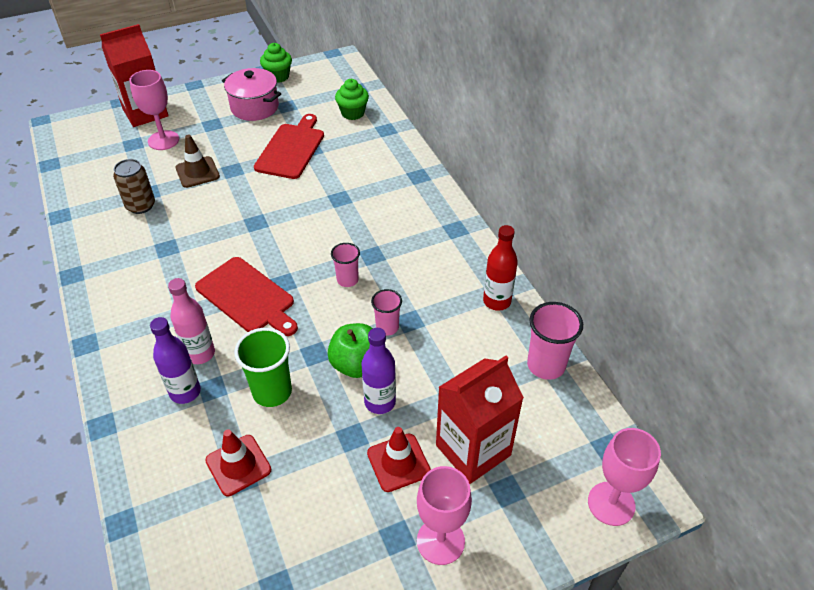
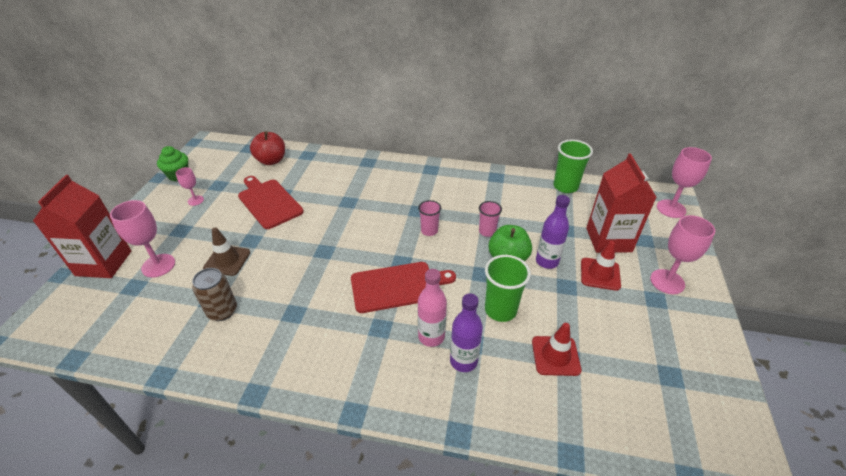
camera: 55 degrees left, 5 degrees down
(254, 107) = (195, 200): pink pot -> pink goblet
(353, 113) = (271, 160): green cupcake -> red apple
(497, 301) = (504, 181): red bottle -> none
(546, 365) = (565, 186): pink cup -> green cup

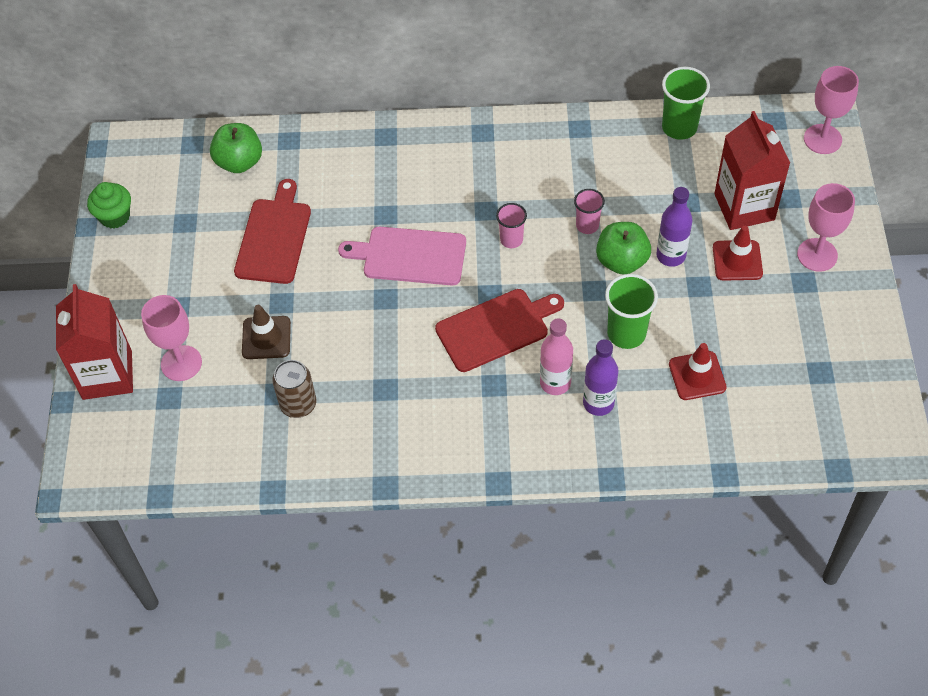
camera: 10 degrees left, 15 degrees up
(195, 200) = (168, 255): pink goblet -> none
(268, 202) = (274, 237): red cutting board -> red cutting board turned 60 degrees clockwise
(271, 160) = (239, 162): red apple -> green apple
(353, 228) = (410, 256): none -> pink cutting board

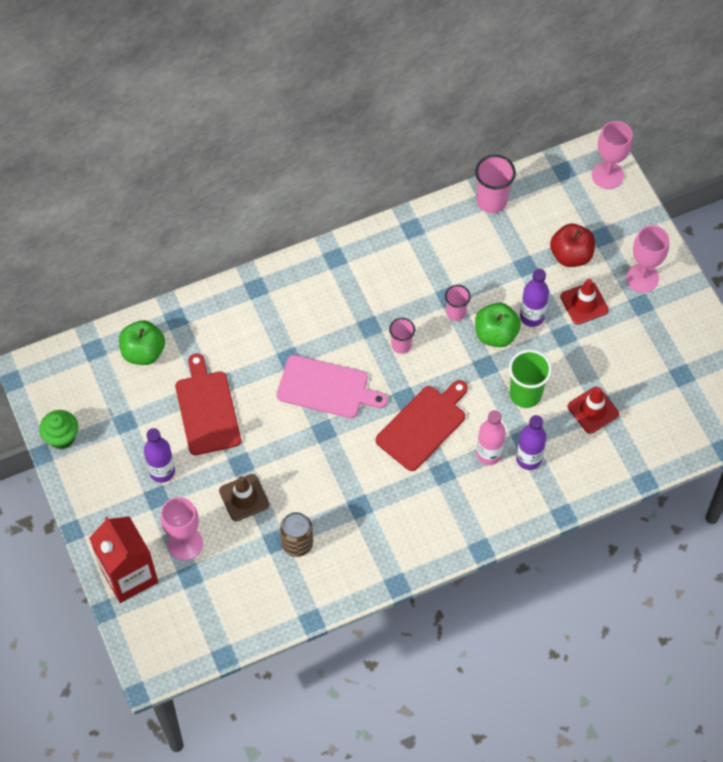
camera: 25 degrees left, 5 degrees up
(196, 283) = (162, 471): none -> purple bottle
(410, 256) = (326, 387): pink cutting board -> pink cutting board turned 150 degrees counterclockwise
(679, 127) = (491, 201): green cup -> pink cup
(744, 207) = (571, 255): red carton -> red apple

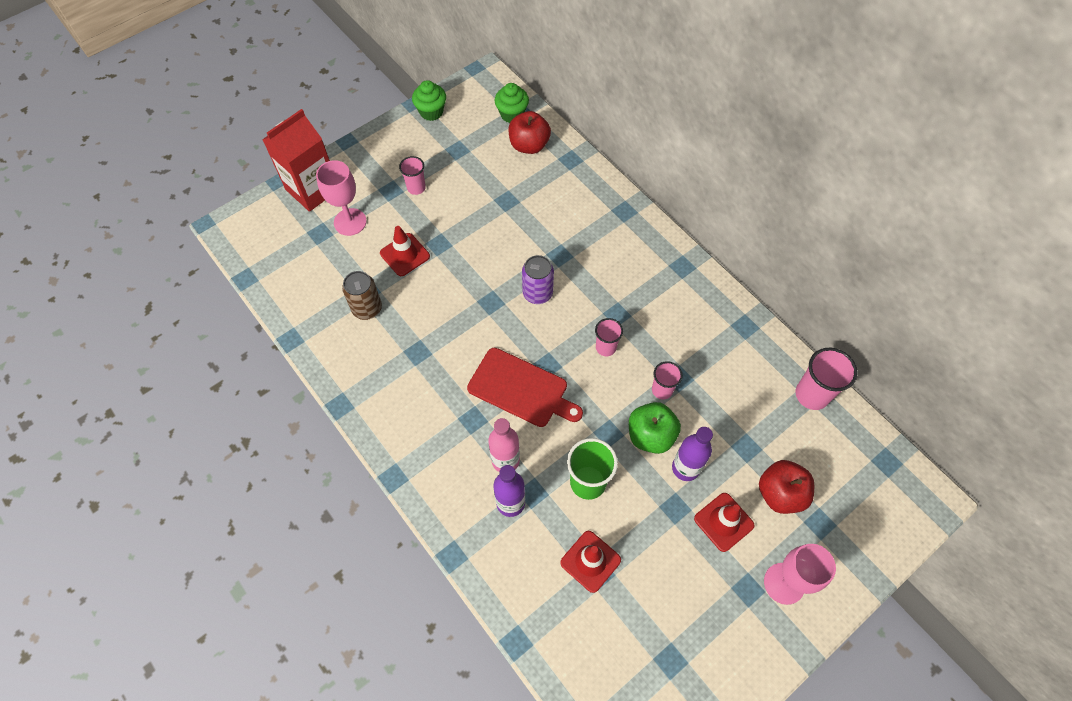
camera: 75 degrees right, 0 degrees up
(95, 358) = (512, 114): none -> green cupcake
(143, 352) = (529, 145): green apple -> red apple
(162, 471) = (416, 188): purple bottle -> pink cup
(207, 409) = (486, 205): red cutting board -> none
(244, 498) = (405, 255): brown traffic cone -> red traffic cone
(326, 387) = (537, 293): pink cutting board -> purple can
(607, 175) = (905, 513): pink goblet -> none

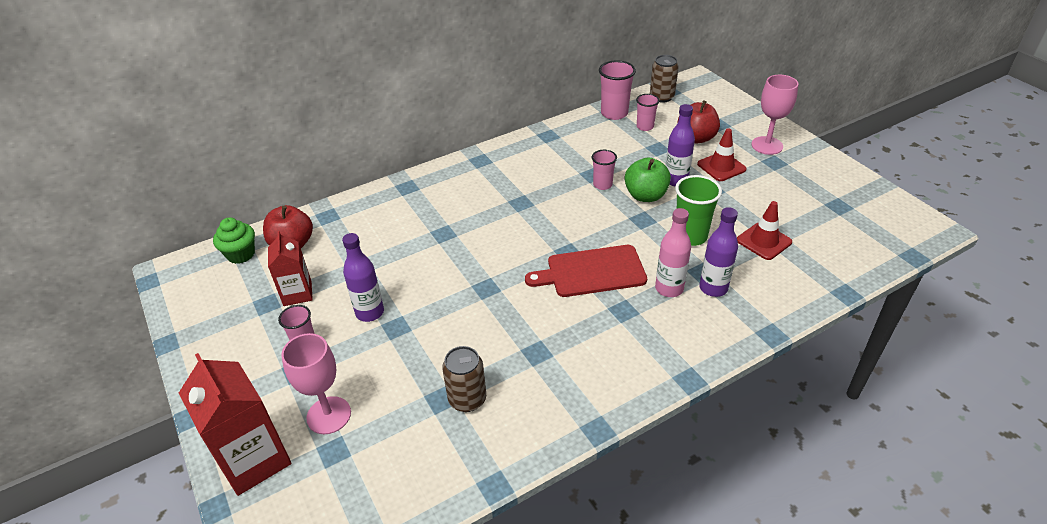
camera: 80 degrees left, 20 degrees down
(405, 255) = (400, 359): red traffic cone -> none
(431, 112) = (193, 325): green cupcake -> none
(453, 222) = (370, 312): none -> purple bottle
(470, 166) = (297, 293): none -> red carton
(521, 389) = (592, 272): red cutting board -> red cutting board turned 135 degrees counterclockwise
(537, 293) = (484, 252): purple can -> none
(605, 347) = (555, 213): pink cup -> pink cup (645, 127)
(868, 451) = (661, 97): none -> brown can

